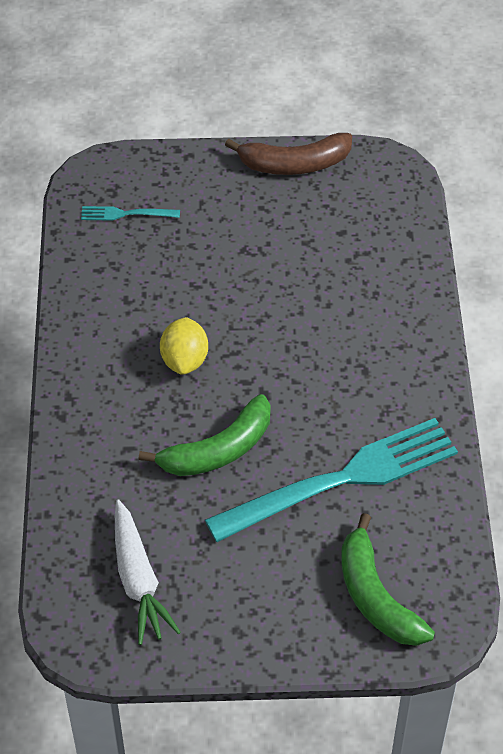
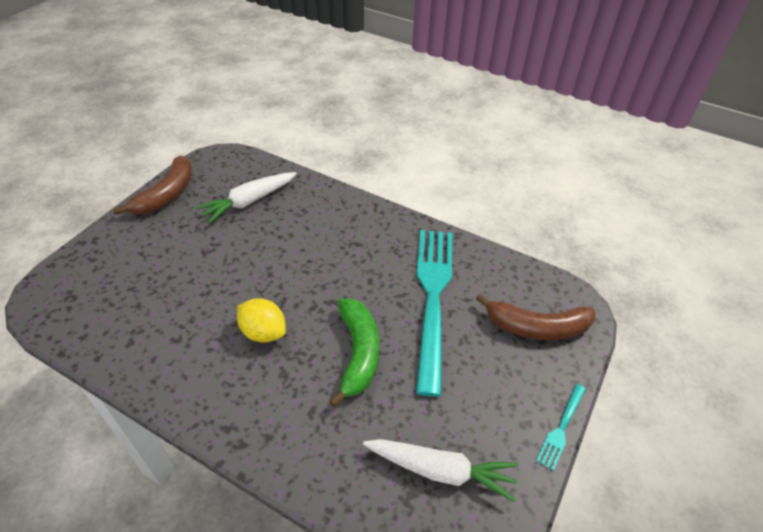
camera: 60 degrees left, 5 degrees down
(125, 214) = (100, 299): turquoise fork -> turquoise fork (561, 428)
(345, 238) = (249, 202): none -> white carrot
(376, 596) = (536, 327): green banana -> brown banana

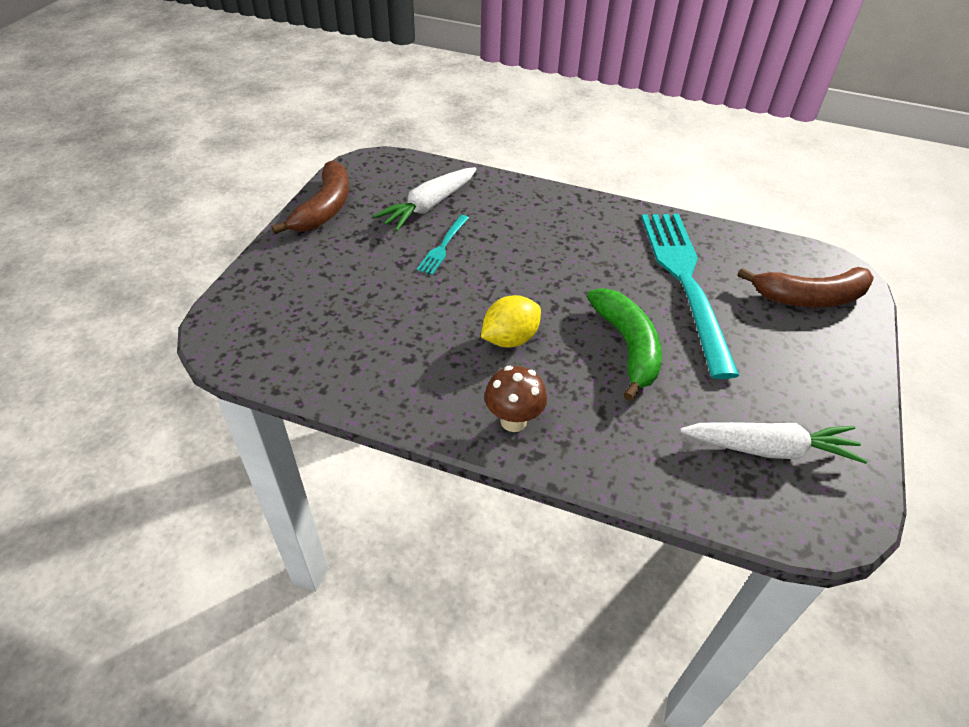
camera: 10 degrees left, 0 degrees up
(234, 409) = (513, 421): none -> brown mushroom
(263, 332) = (510, 339): yellow lemon -> yellow lemon turned 60 degrees counterclockwise
(561, 428) = (877, 391): turquoise fork -> turquoise fork (443, 247)

